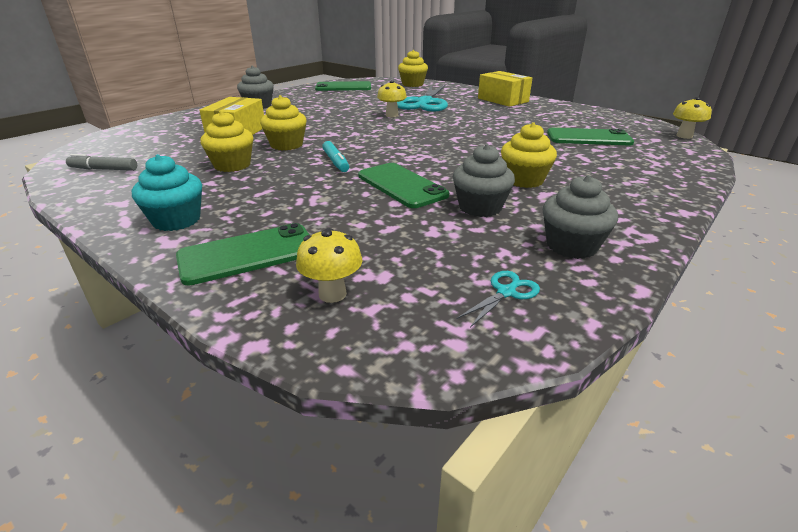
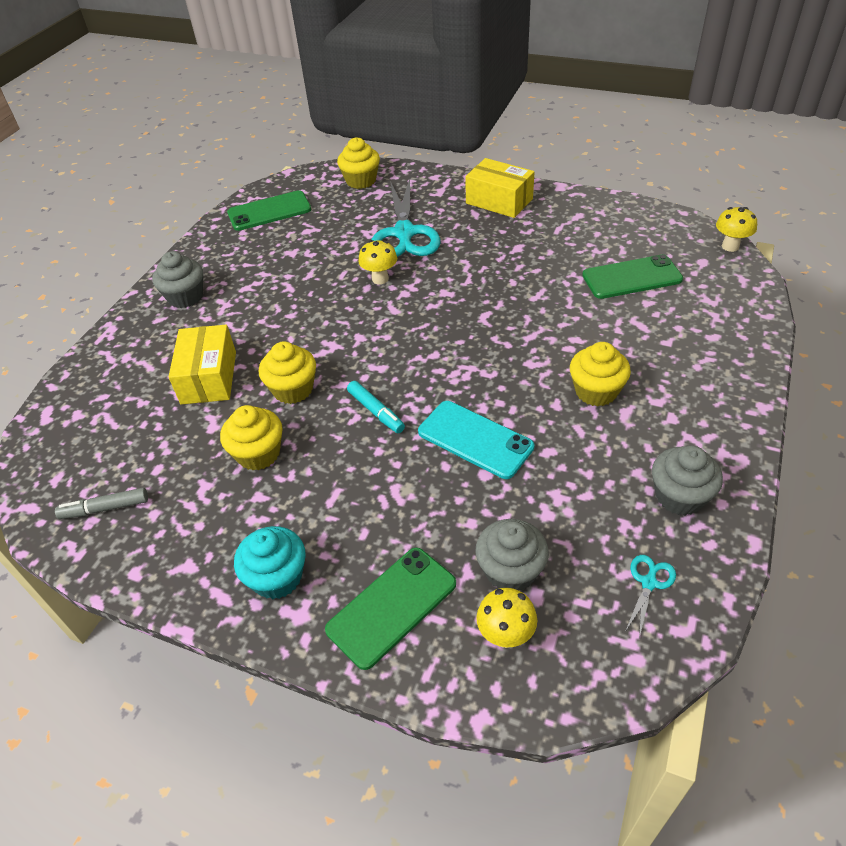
camera: 15 degrees left, 15 degrees up
(401, 185) = (475, 439): green phone -> turquoise phone
(480, 207) = (573, 457): grey cupcake -> grey cupcake (510, 571)

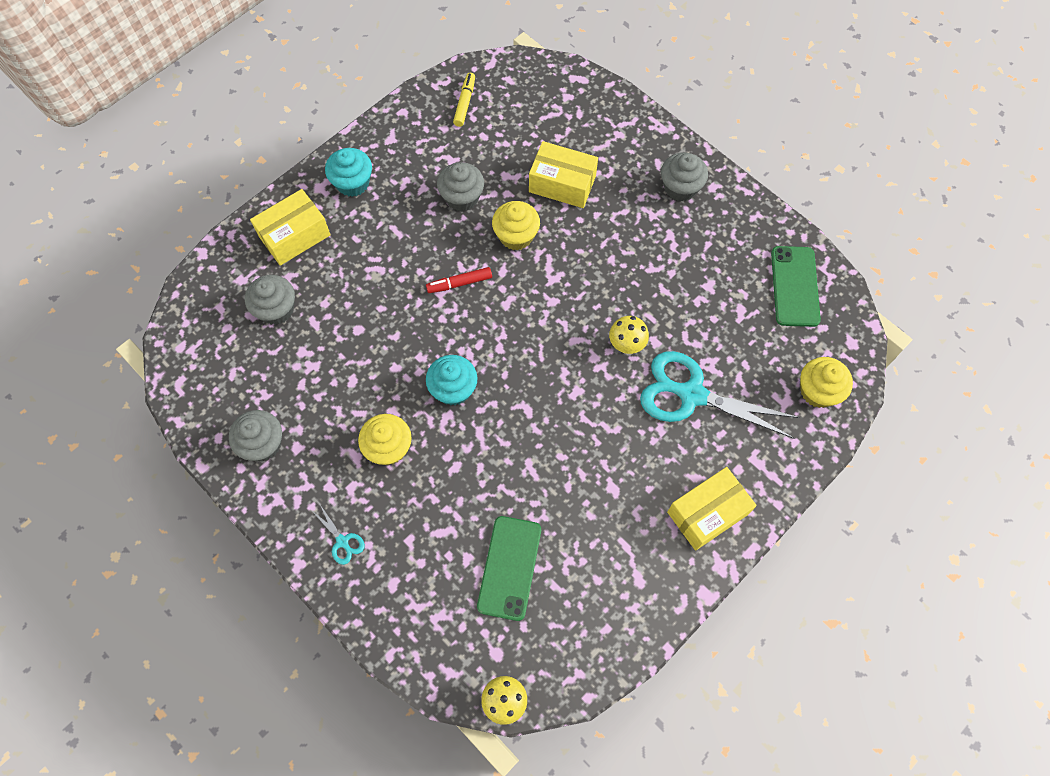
camera: 110 degrees right, 20 degrees up
(105, 508) = (464, 103): grey marker -> yellow marker
(258, 453) = (462, 197): yellow cupcake -> grey cupcake
(376, 411) = (460, 283): turquoise marker -> red marker
(392, 606) = (294, 236): green phone -> yellow box
(475, 439) = (393, 338): turquoise phone -> none
(500, 370) = (453, 389): none -> turquoise cupcake
(505, 635) = (238, 287): yellow mushroom -> none
(649, 583) = (218, 383): turquoise scissors -> turquoise scissors (342, 541)

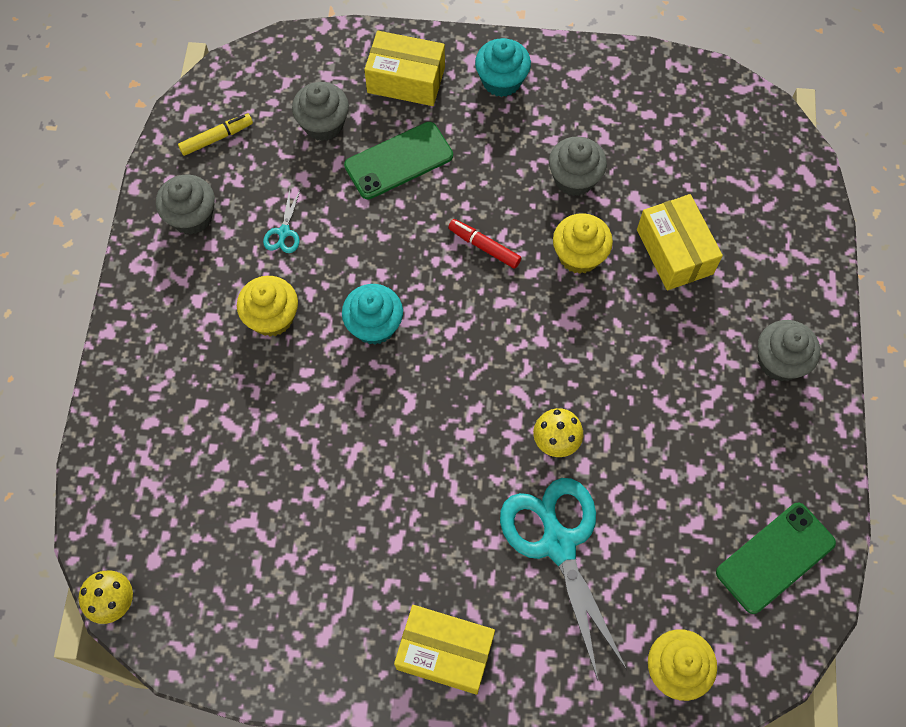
camera: 50 degrees right, 0 degrees up
(342, 541) = (156, 350): turquoise scissors -> turquoise scissors (284, 232)
(464, 103) = (676, 102): yellow marker -> yellow marker (216, 138)
(509, 567) = (242, 509): green phone -> green phone (399, 161)

